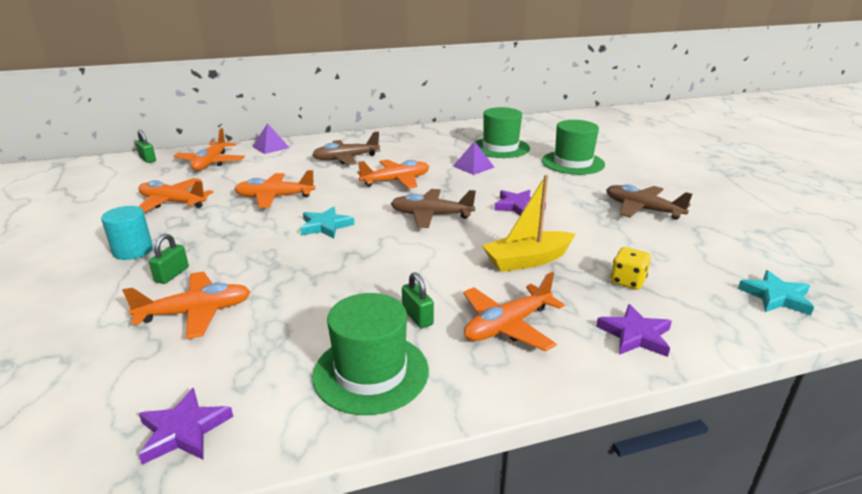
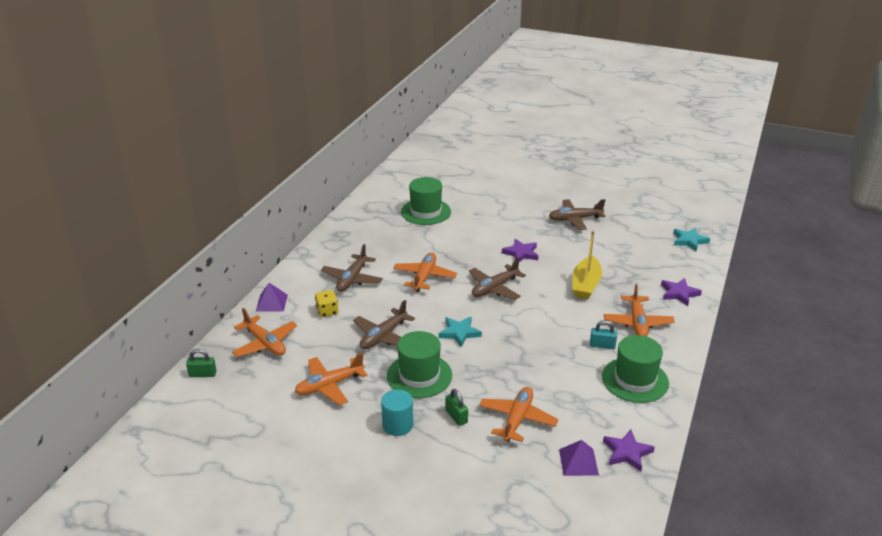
camera: 50 degrees left, 5 degrees up
(275, 197) = (383, 336): orange plane -> brown plane
(417, 317) = (602, 345): green padlock -> turquoise padlock
(473, 166) = (442, 238): purple pyramid -> purple pyramid (578, 462)
(573, 163) = (487, 202): green hat -> green hat (419, 375)
(627, 281) = (637, 268): yellow dice -> yellow dice (327, 311)

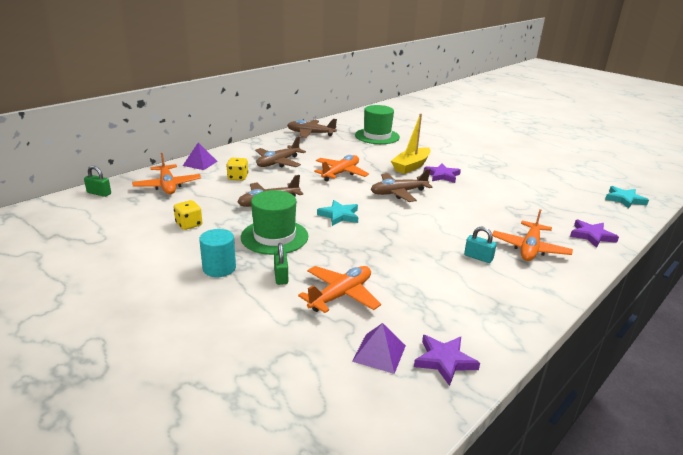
camera: 20 degrees right, 5 degrees down
(329, 385) = (189, 224): orange plane -> yellow dice
(575, 219) = (510, 164): brown plane -> brown plane (310, 133)
(585, 285) = (491, 208): yellow boat -> yellow boat (411, 166)
(635, 380) = (497, 295): green hat -> none

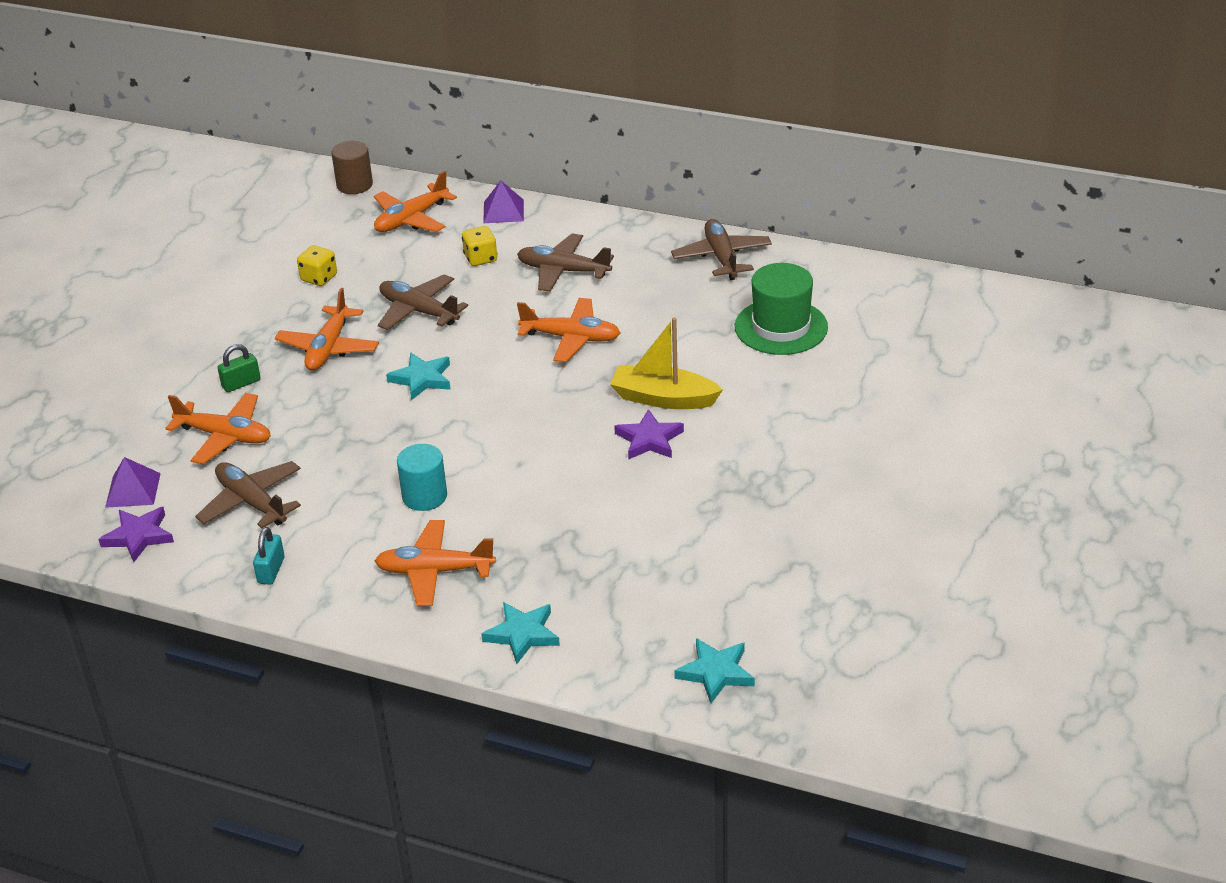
camera: 70 degrees right, 10 degrees up
(99, 193) = (354, 185): green padlock -> brown cylinder
(219, 268) = (234, 337): turquoise cylinder -> turquoise cylinder (424, 496)
(274, 237) = (328, 348): green hat -> orange plane
(398, 193) = (539, 411): brown plane -> brown plane (252, 502)
(478, 257) = (377, 526): turquoise padlock -> turquoise padlock (271, 570)
(591, 236) = (522, 634): purple star -> turquoise star

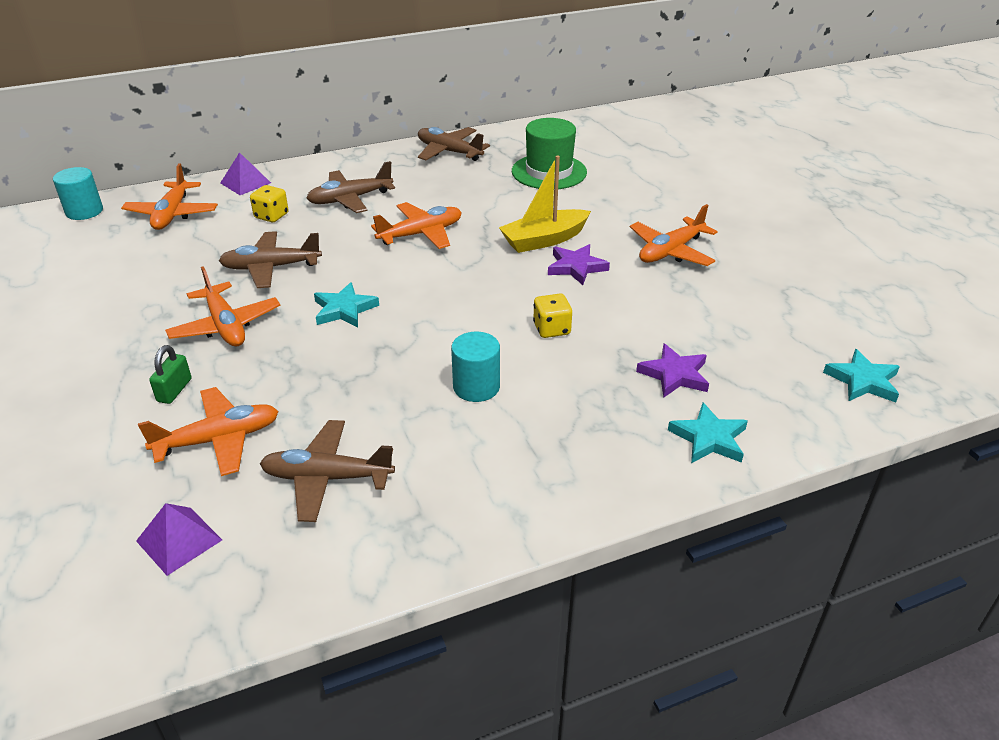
camera: 45 degrees left, 0 degrees up
(138, 536) = (246, 579): purple star -> purple star (674, 374)
(271, 570) = (432, 523): turquoise padlock -> none
(319, 278) = (141, 282): yellow dice -> yellow dice (551, 329)
(354, 185) = (84, 211): brown cylinder -> turquoise cylinder
(434, 571) = (572, 435): orange plane -> orange plane (671, 251)

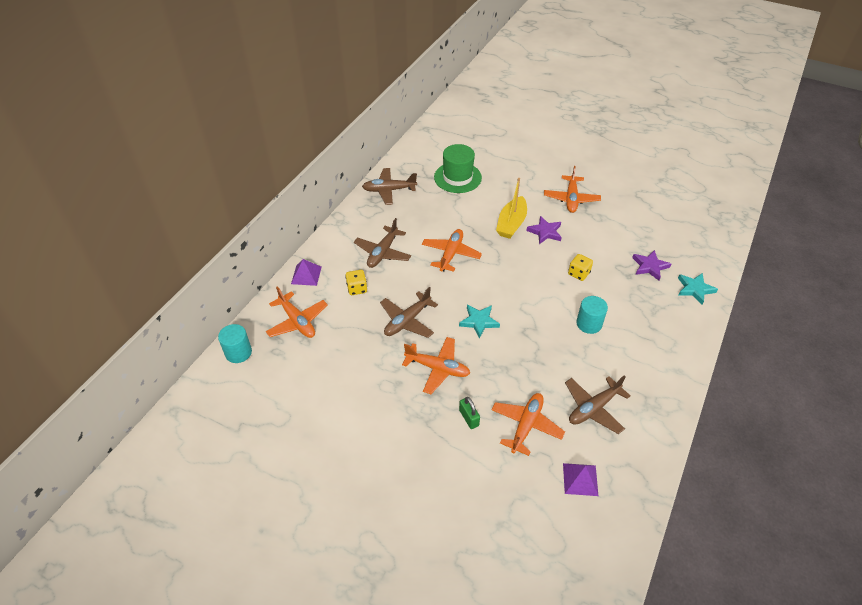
camera: 40 degrees left, 10 degrees up
(863, 381) = (710, 227): turquoise star -> none

